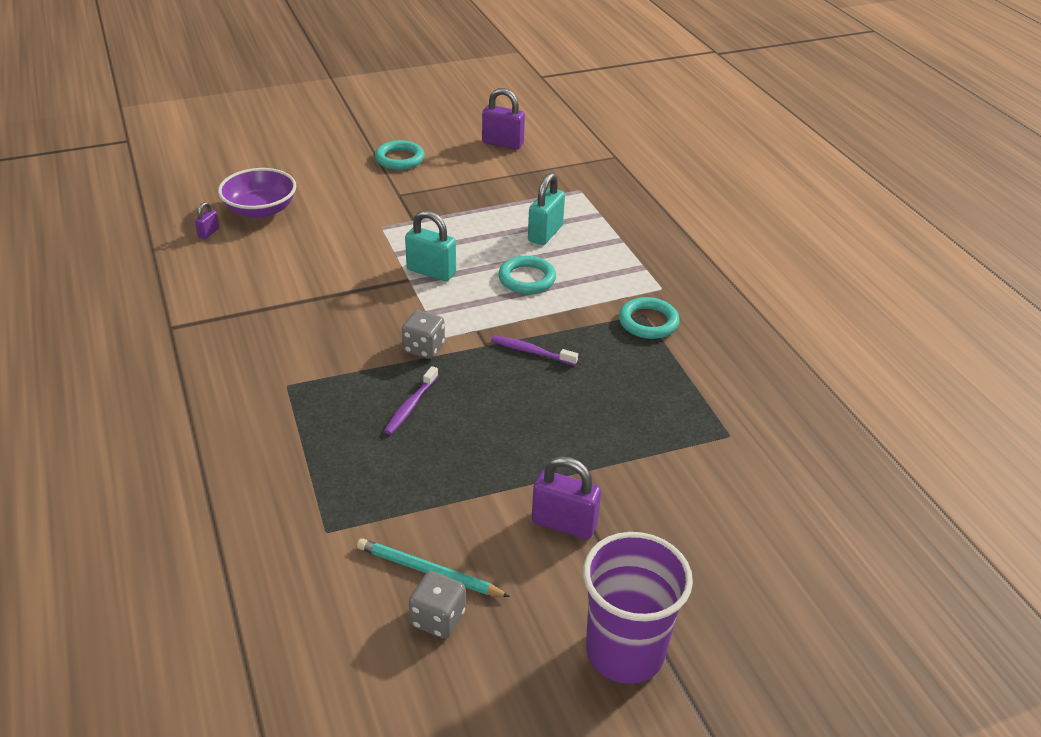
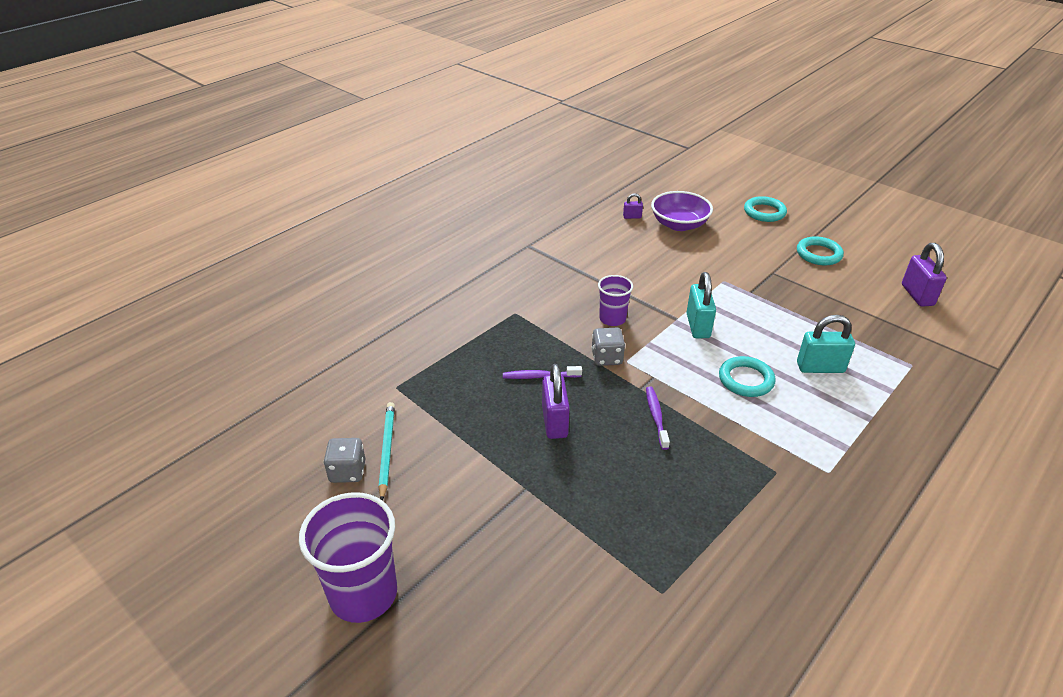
camera: 65 degrees right, 0 degrees up
(368, 319) = (612, 319): none -> purple cup
(564, 524) = (475, 508): purple padlock -> purple padlock (554, 422)
(648, 322) = (768, 478): turquoise ring -> turquoise ring (764, 212)

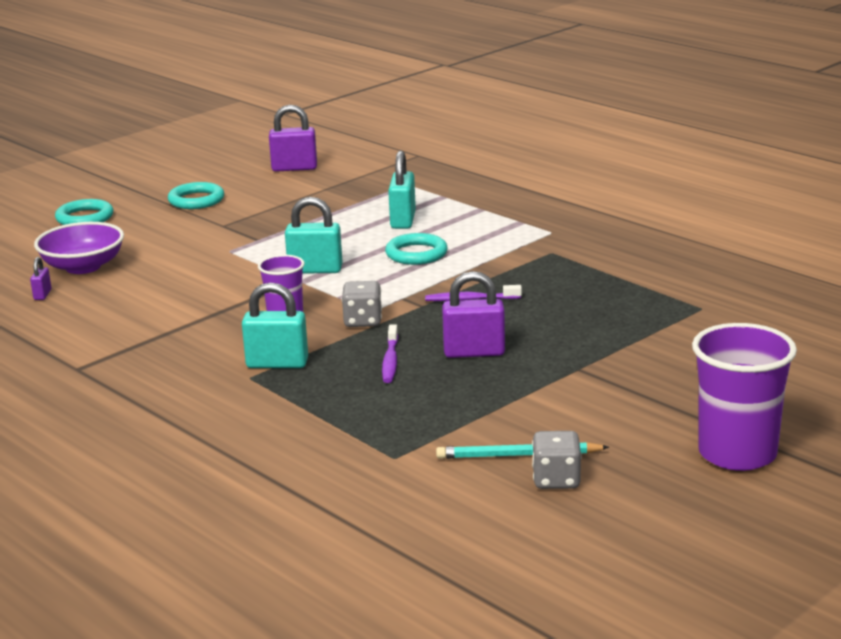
camera: 85 degrees left, 15 degrees down
(534, 323) = (277, 364): none -> turquoise padlock

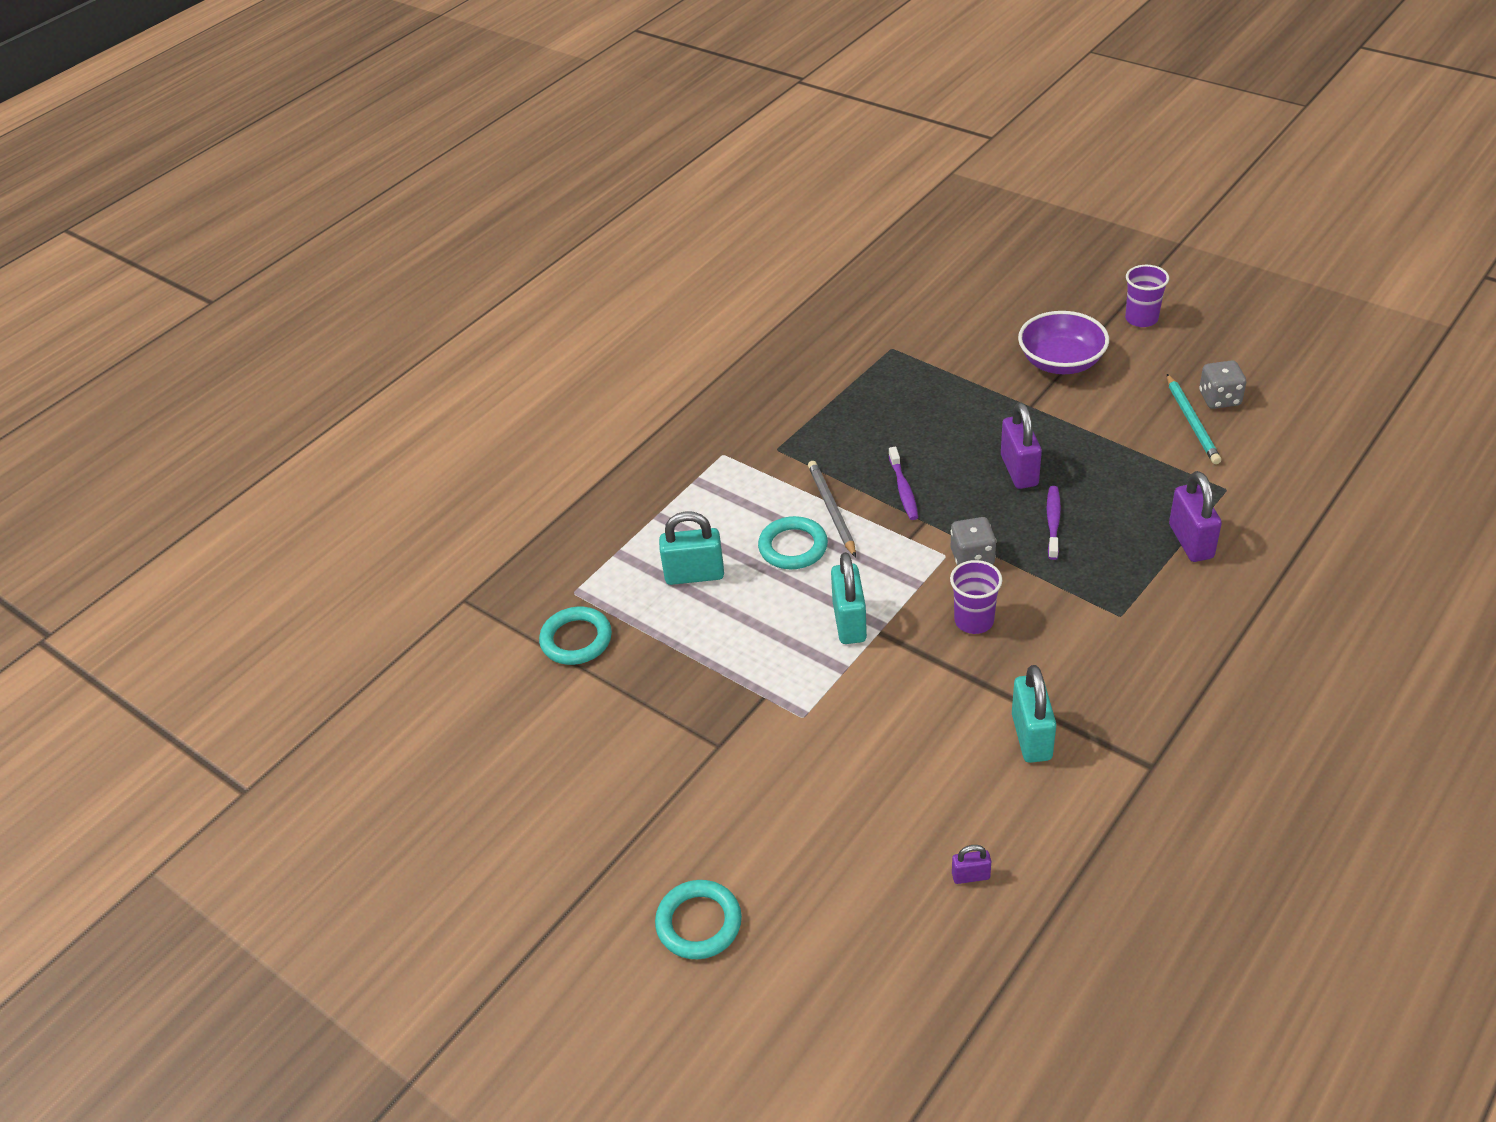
camera: 95 degrees left, 20 degrees up
(83, 267) = (875, 861): purple bowl -> purple bowl (1061, 362)
(196, 200) = (627, 802): turquoise ring -> turquoise ring (576, 639)
(277, 364) = (1085, 601): turquoise padlock -> turquoise padlock (1031, 737)
(294, 168) = (503, 720): purple padlock -> purple padlock (1191, 541)
(390, 361) = (1053, 522): purple toothbrush -> purple toothbrush turned 75 degrees counterclockwise
(456, 270) = (831, 510): none -> grey pencil
(737, 454) = (1141, 319): purple cup -> purple cup, size x0.57

